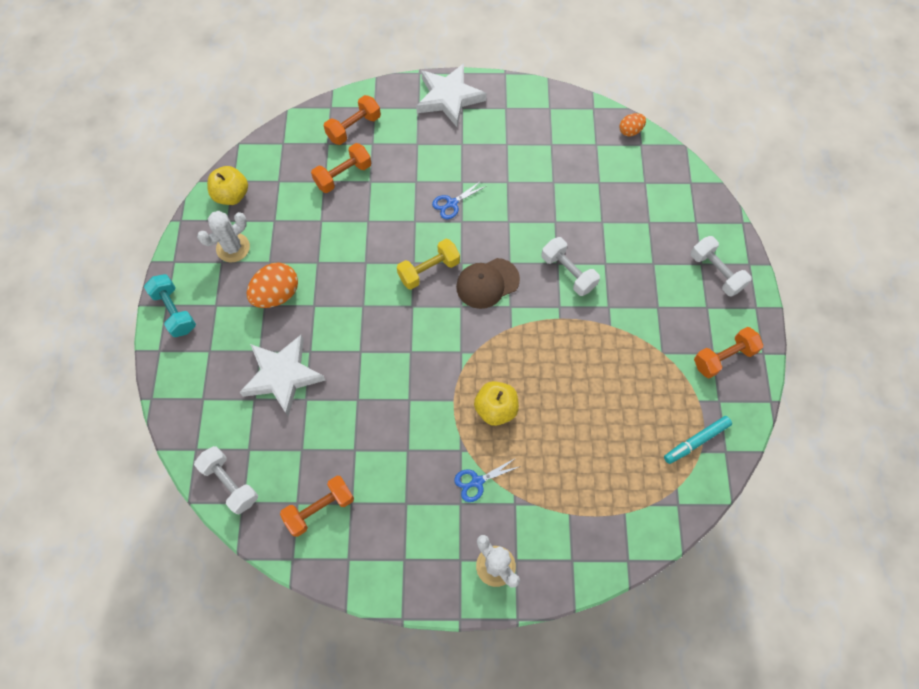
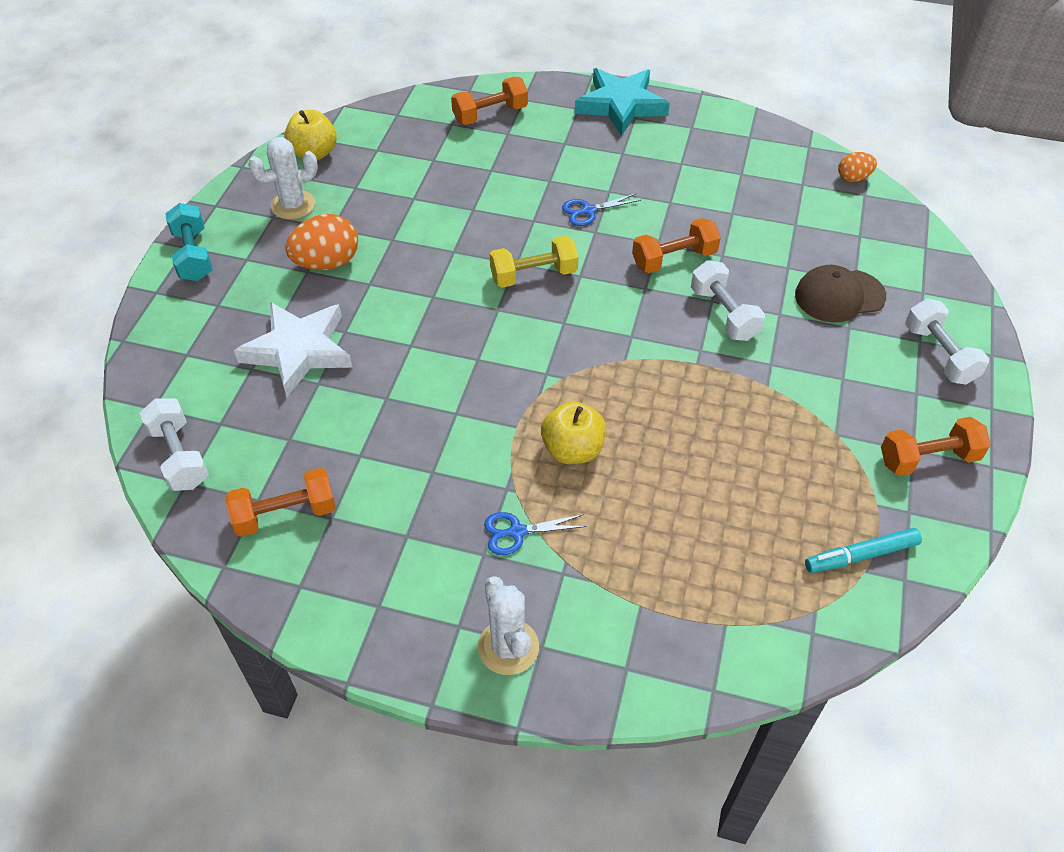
camera: 15 degrees right, 15 degrees down
(343, 175) = (459, 158): orange dumbbell -> orange dumbbell (674, 259)
(449, 98) = (621, 105): white star -> turquoise star
(487, 283) = (608, 304): brown cap -> brown cap (839, 296)

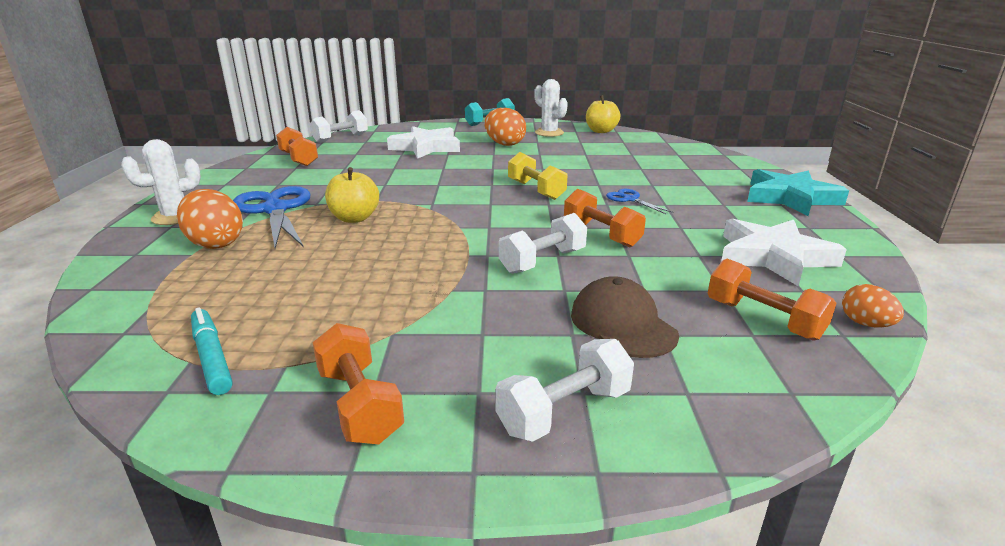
camera: 75 degrees right, 25 degrees down
(490, 114) = (705, 162): orange dumbbell -> orange dumbbell (763, 319)
(517, 532) = (275, 210): blue scissors -> blue scissors, size x2.07
(616, 585) = (215, 244): none -> orange egg
(744, 173) = (773, 256): none -> white star

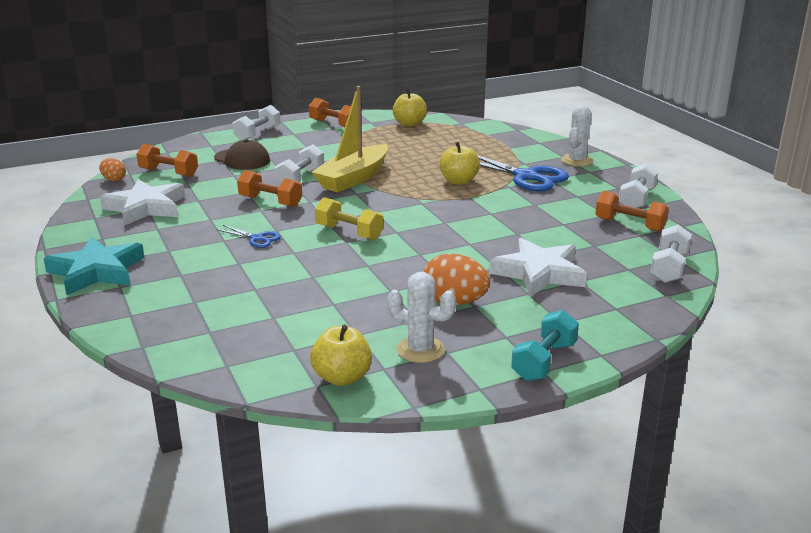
camera: 155 degrees right, 0 degrees up
(211, 357) = (409, 124): turquoise marker -> yellow apple
(215, 244) = (510, 153): orange egg -> none
(240, 173) = (636, 199): none -> white dumbbell
(471, 247) = (353, 178): none -> yellow boat

